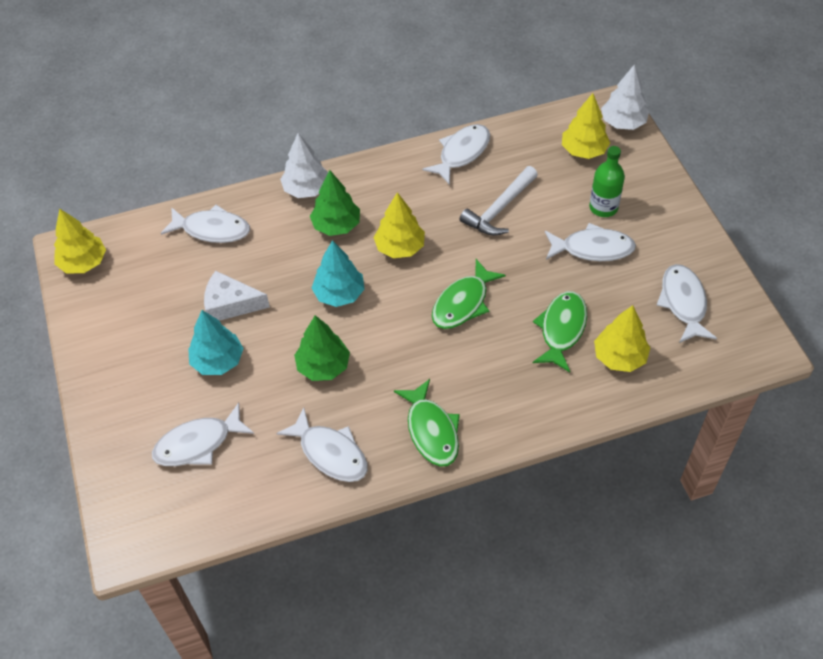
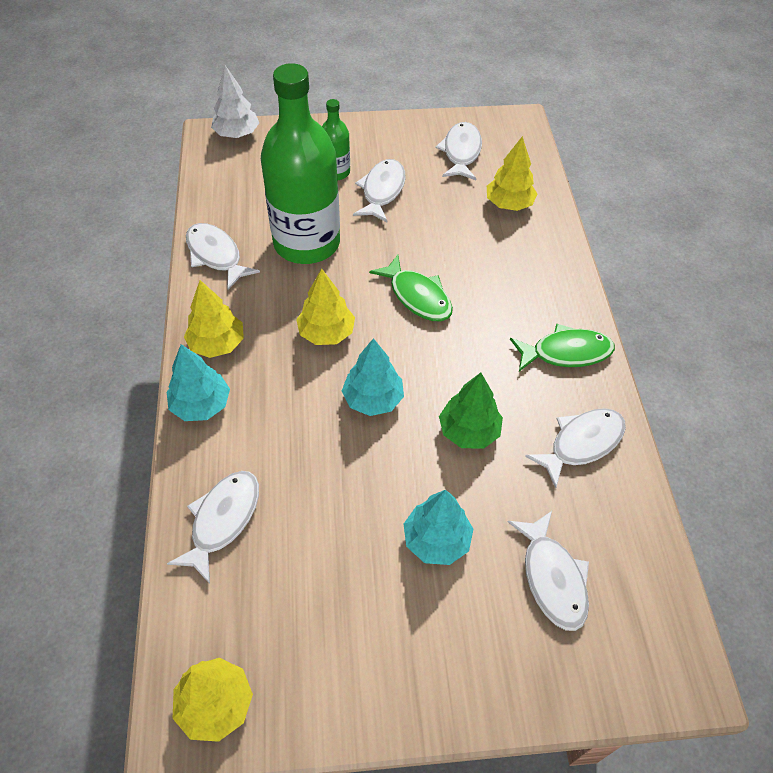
camera: 80 degrees left, 0 degrees up
(230, 304) = (353, 514): white cheese -> none
(306, 189) = (201, 405): white tree -> turquoise tree
(336, 225) = (271, 385): green tree -> none
(499, 209) = (306, 243): white hammer -> green bottle
(561, 329) = (469, 233): green fish -> none
(583, 150) = (258, 167): yellow tree -> yellow tree (217, 344)
(683, 303) = (461, 152): white fish -> white fish turned 90 degrees clockwise

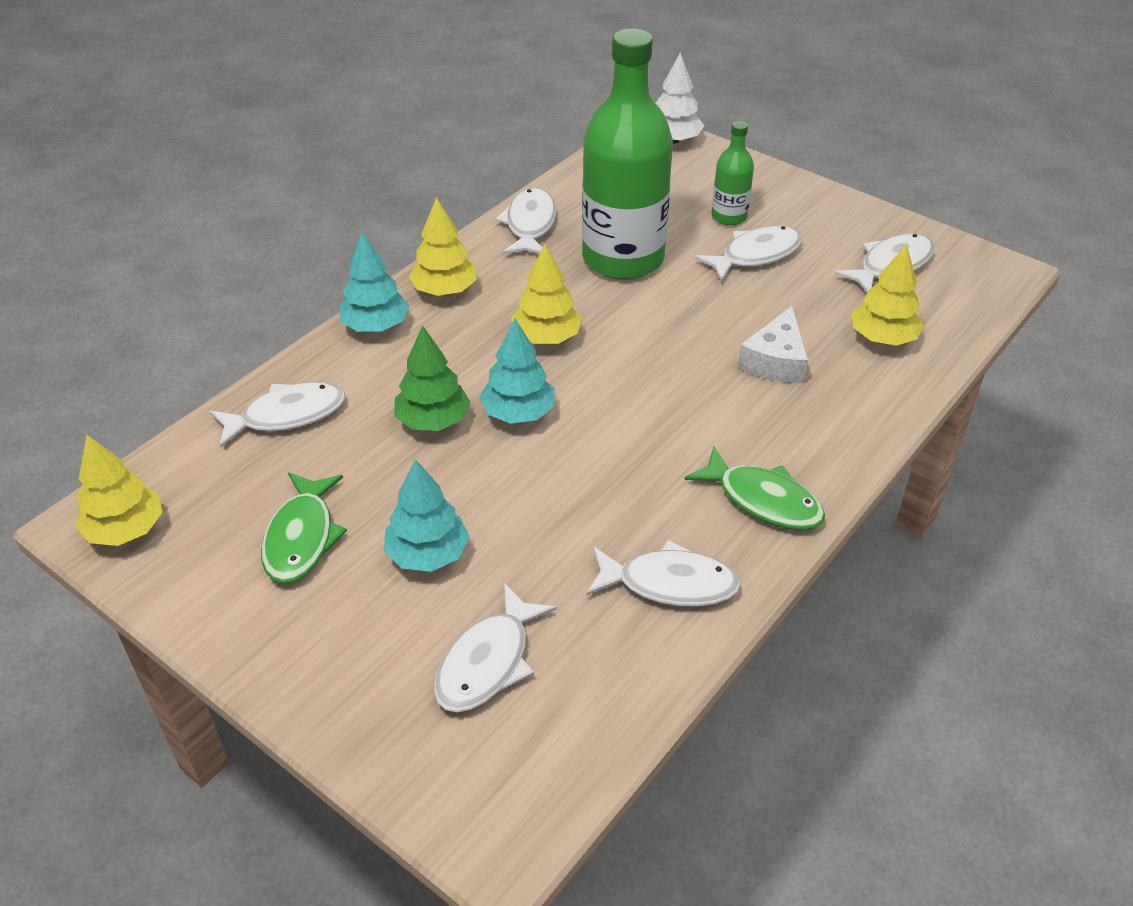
camera: 45 degrees right, 10 degrees down
(417, 296) = (671, 360): green fish -> green fish (302, 538)
(469, 431) = (571, 496): green tree -> green tree (433, 421)
(473, 257) = (776, 360): none -> white cheese

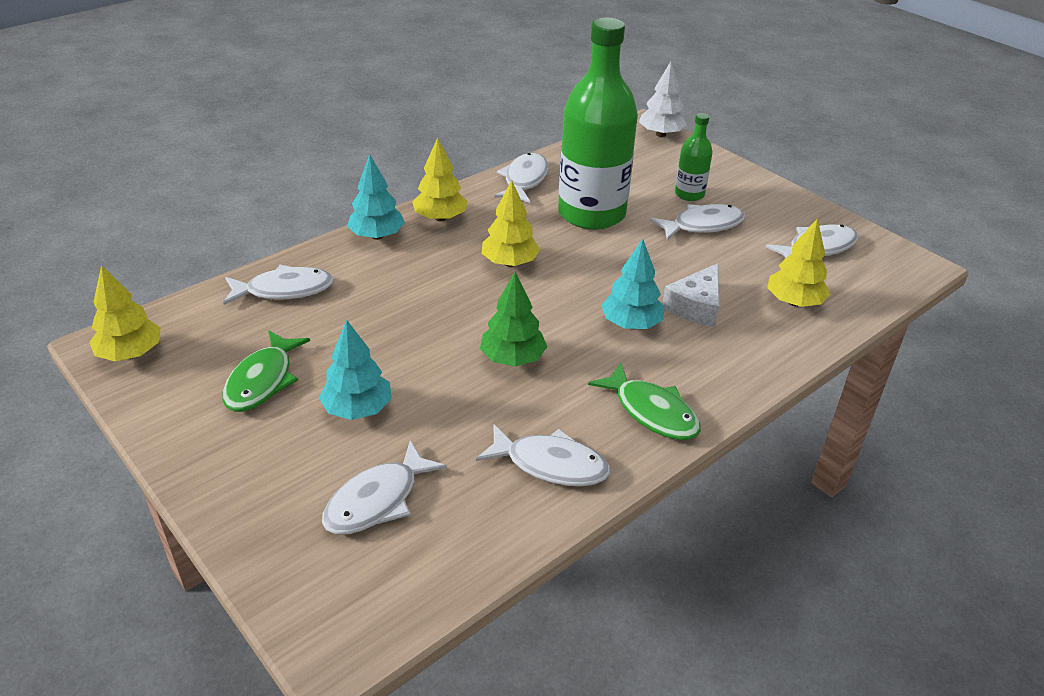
camera: 10 degrees right, 5 degrees down
(433, 421) = (397, 310): green tree -> green tree (513, 359)
(518, 413) = (468, 315): turquoise tree -> turquoise tree (631, 324)

